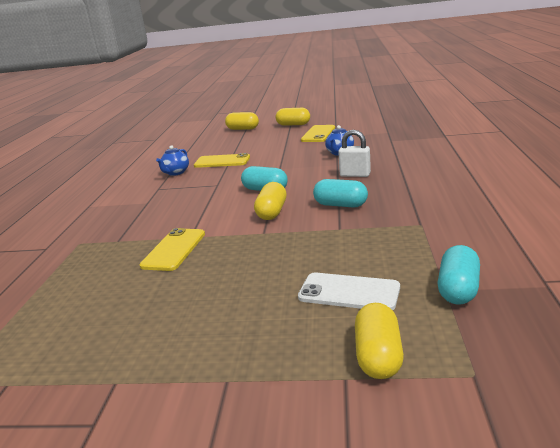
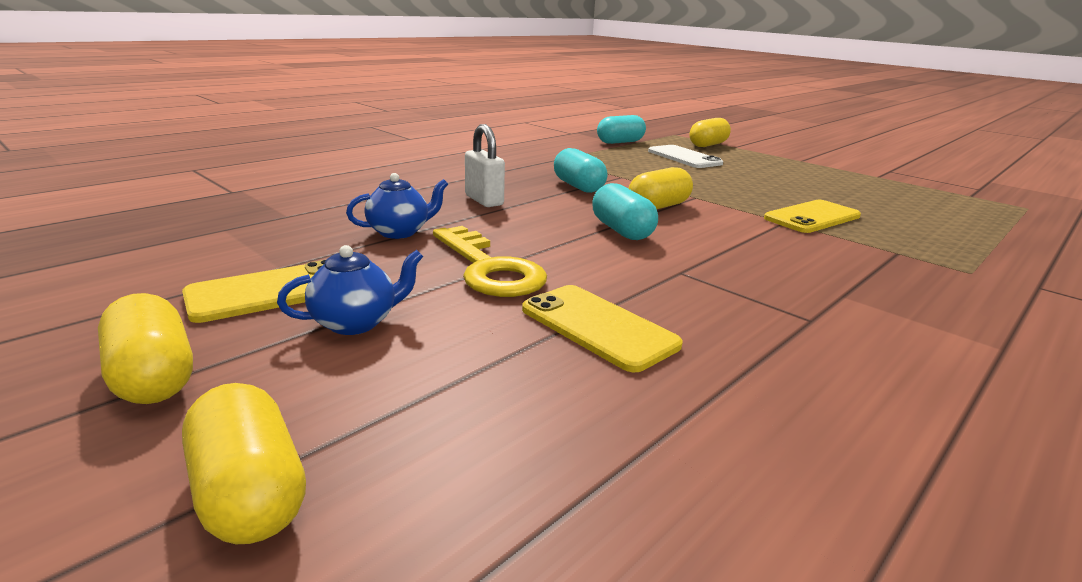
camera: 145 degrees left, 0 degrees up
(176, 173) = (744, 351): blue teapot -> blue teapot (356, 322)
(281, 158) = (489, 269): none -> yellow key

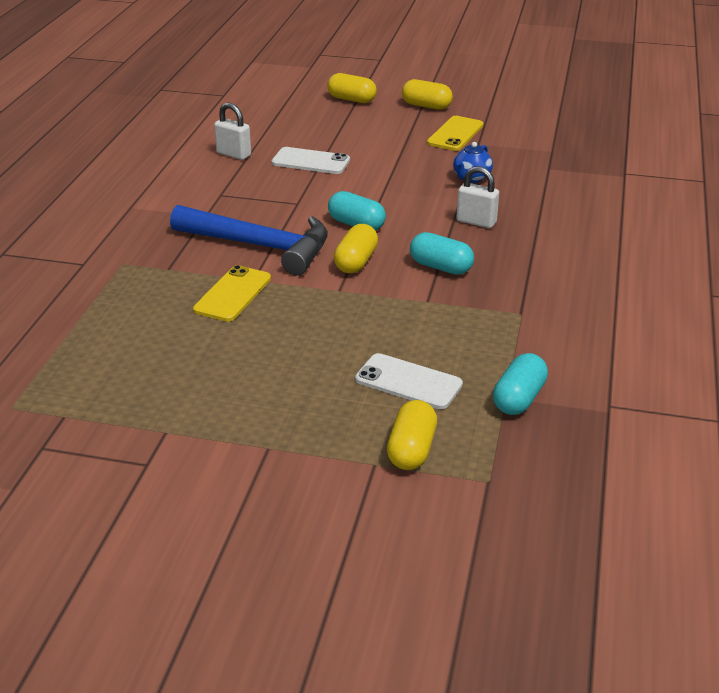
camera: 150 degrees right, 10 degrees up
(356, 322) = (401, 135): blue teapot -> none
(489, 269) = (391, 172): yellow key -> none
(598, 327) = (311, 161): yellow phone -> white phone
(760, 402) = (234, 154): none -> white padlock
(764, 242) = (260, 246): none -> blue hammer

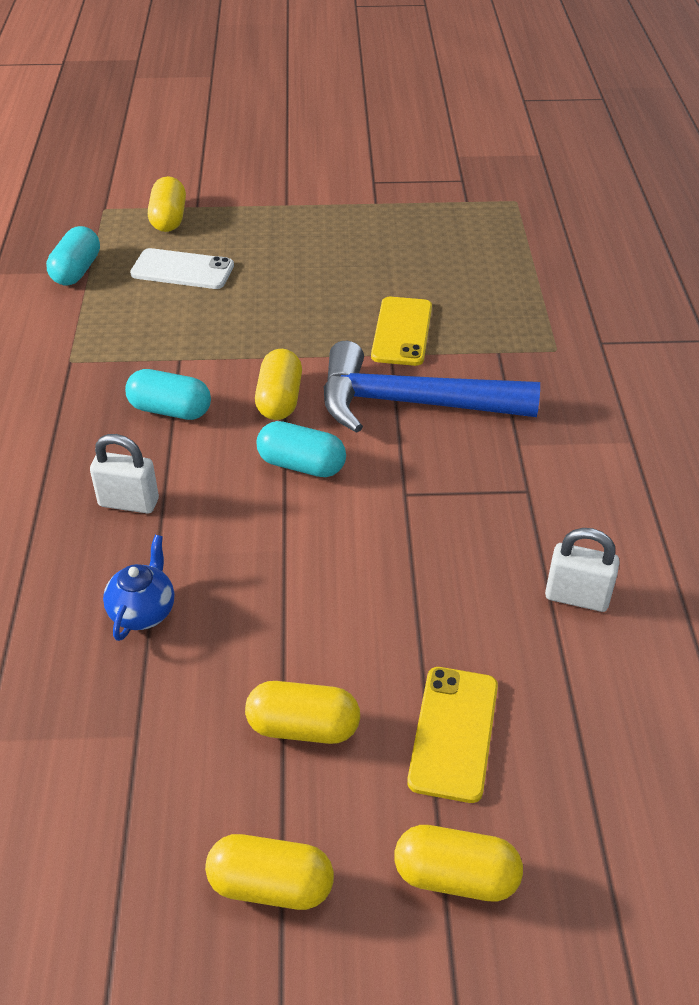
camera: 165 degrees right, 10 degrees up
(311, 161) = (434, 603): white phone -> none
(398, 136) = (303, 727): none -> yellow capsule
(455, 134) = (187, 763): yellow phone -> yellow phone (454, 733)

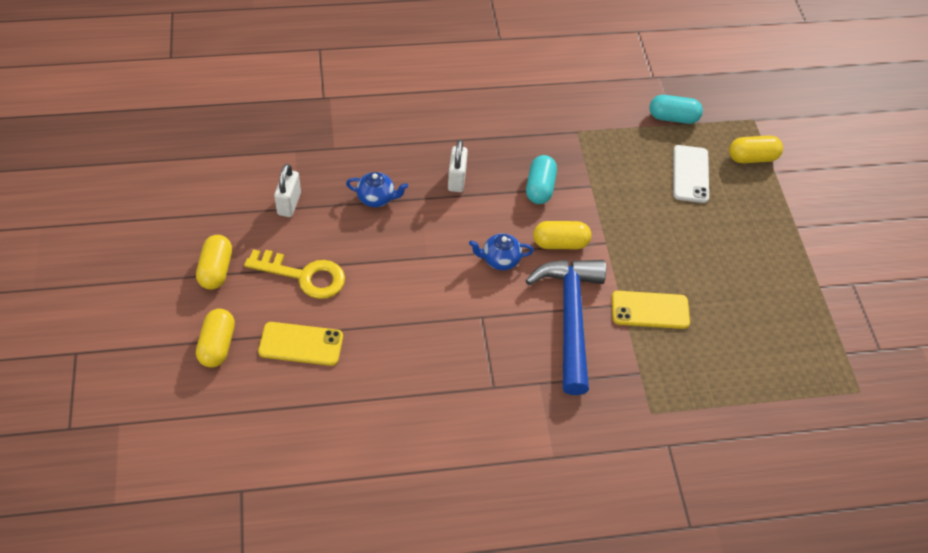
camera: 80 degrees right, 10 degrees up
(301, 465) = (500, 260): turquoise capsule -> blue teapot
(303, 727) = (304, 276): yellow capsule -> yellow key
(577, 597) = (402, 411): white padlock -> white padlock (289, 204)

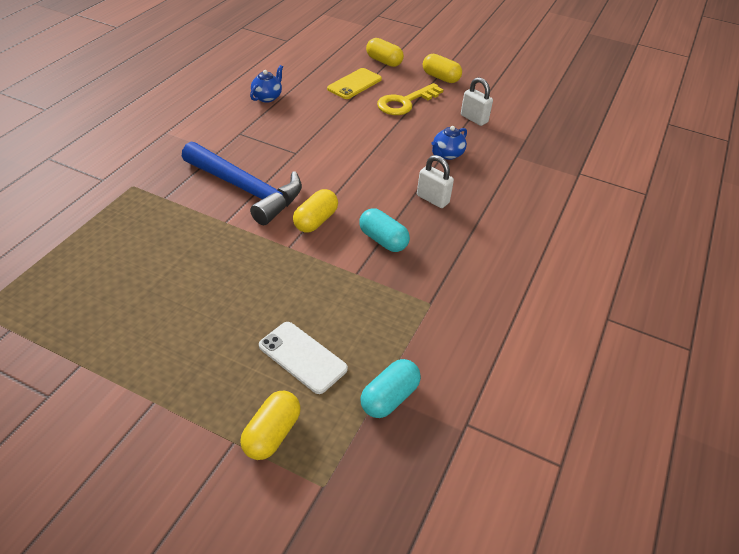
camera: 125 degrees right, 10 degrees down
(500, 260) = (333, 183): blue teapot -> blue teapot (267, 97)
(650, 310) = (202, 233): yellow phone -> none

